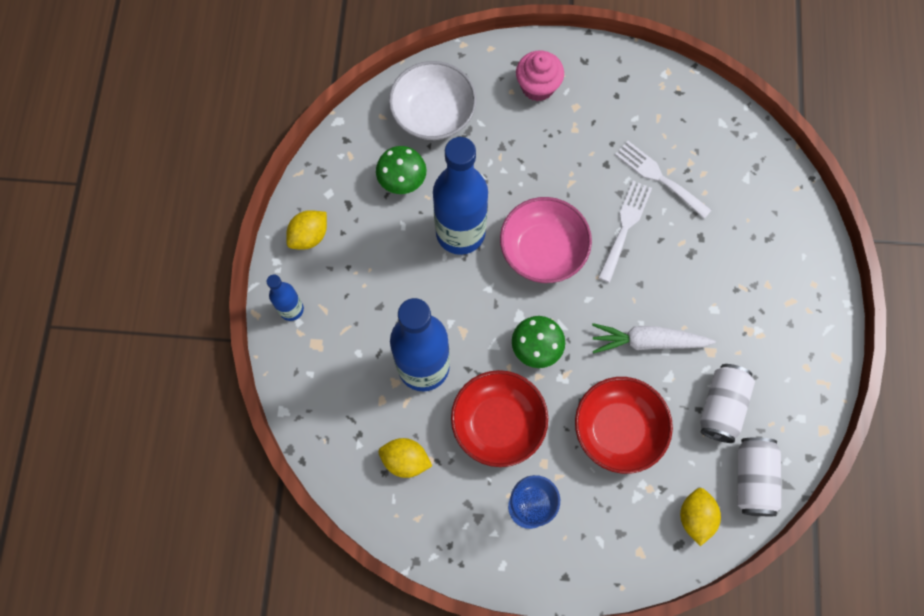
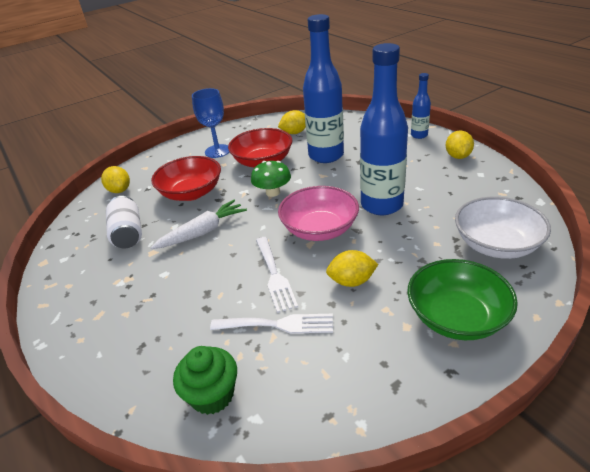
camera: 145 degrees right, 35 degrees down
(402, 180) = (453, 203): green mushroom -> none
(537, 86) = (456, 317): pink cupcake -> green bowl
(573, 171) = (352, 281): none -> yellow lemon
(739, 158) = (212, 395): none -> green cupcake
(752, 479) = (89, 218): white can -> none

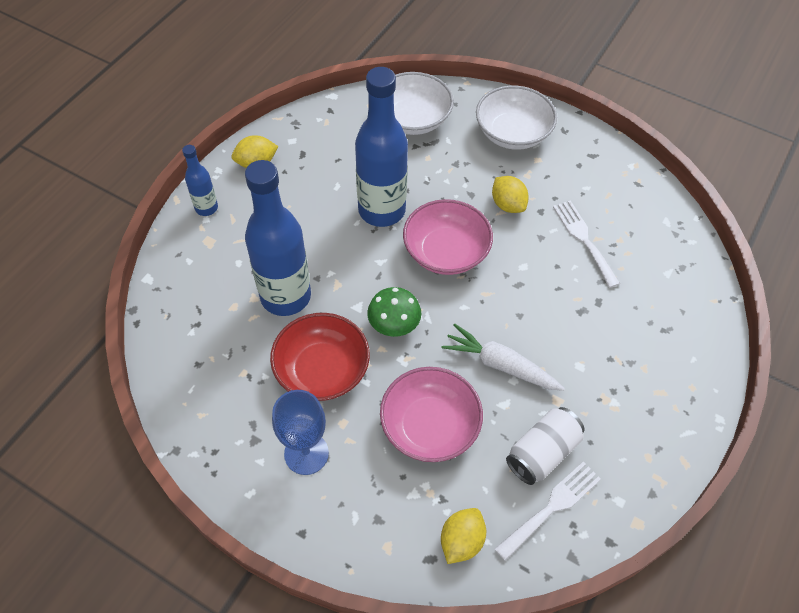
camera: 120 degrees left, 20 degrees up
(191, 193) = (429, 426): red bowl -> pink bowl
(212, 395) = (669, 254): green cupcake -> none
(275, 276) = (531, 264): white fork -> white fork (551, 507)
(294, 133) = (222, 362): yellow lemon -> none
(456, 317) = (512, 133): green bowl -> white bowl

